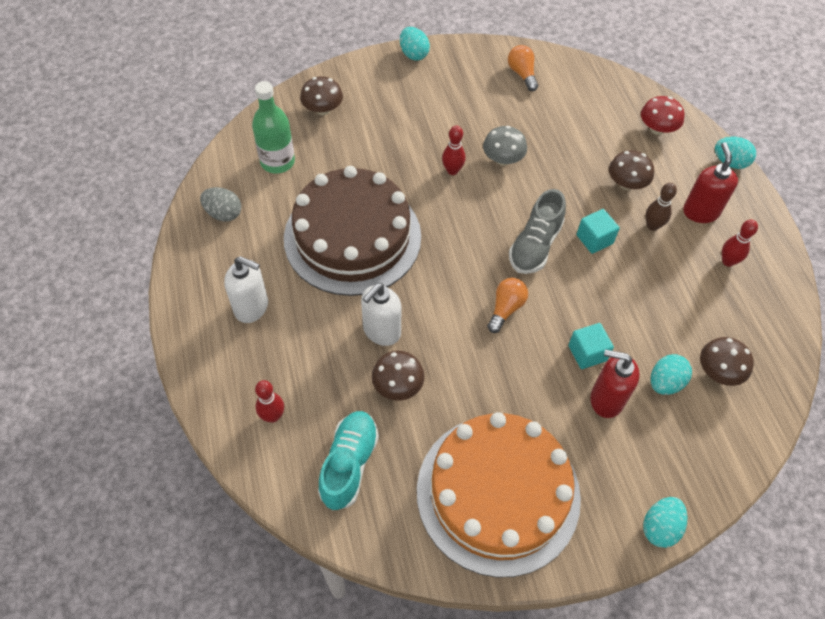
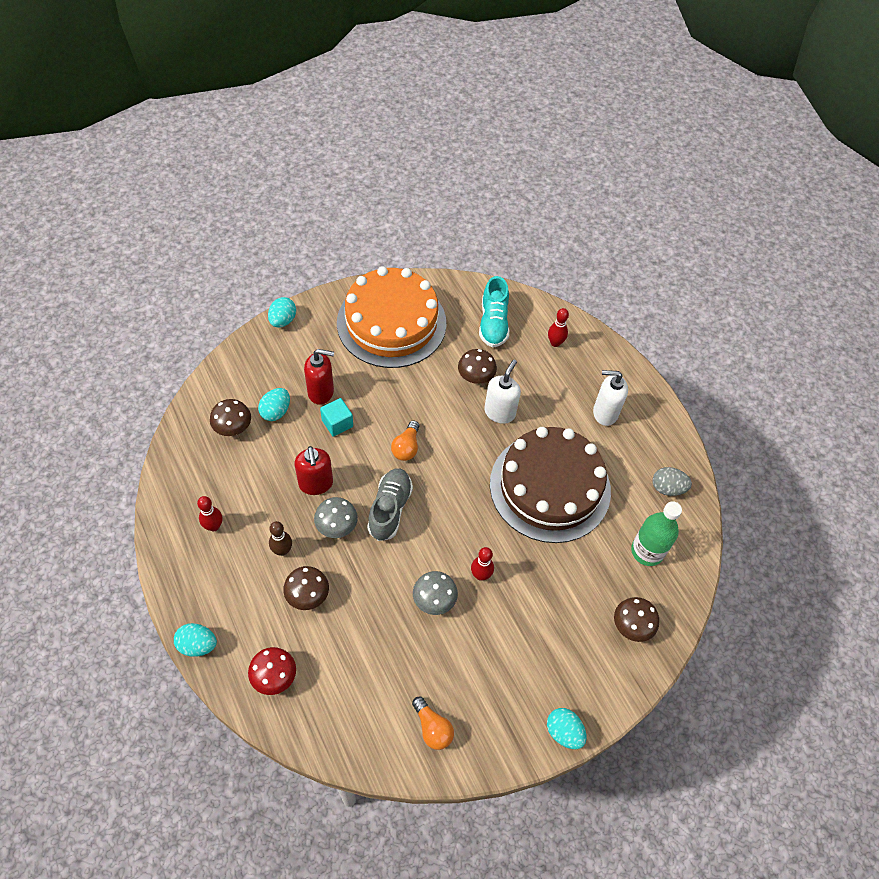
camera: 165 degrees right, 0 degrees up
(594, 239) = (336, 525): turquoise cube -> grey mushroom
(700, 212) = (235, 575): red soap dispenser -> red soap dispenser (316, 484)

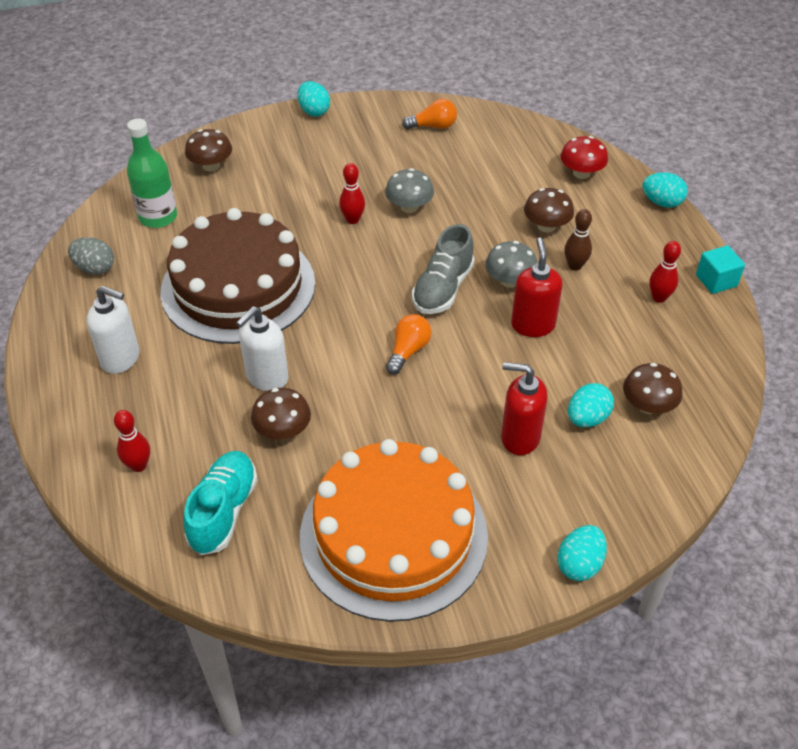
camera: 165 degrees left, 10 degrees down
(337, 423) = (499, 392): turquoise cube -> turquoise cube (716, 281)
(432, 728) = (433, 126): orange light bulb -> orange light bulb turned 105 degrees clockwise

